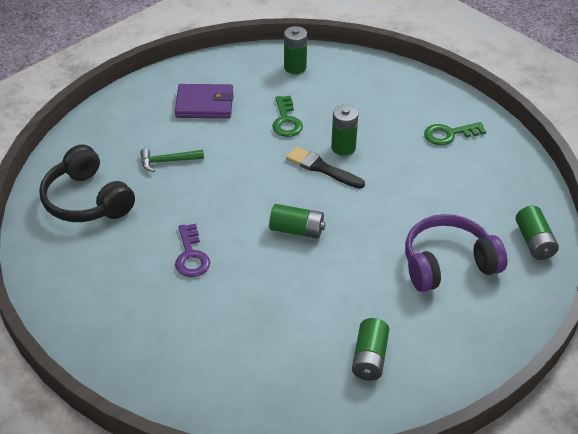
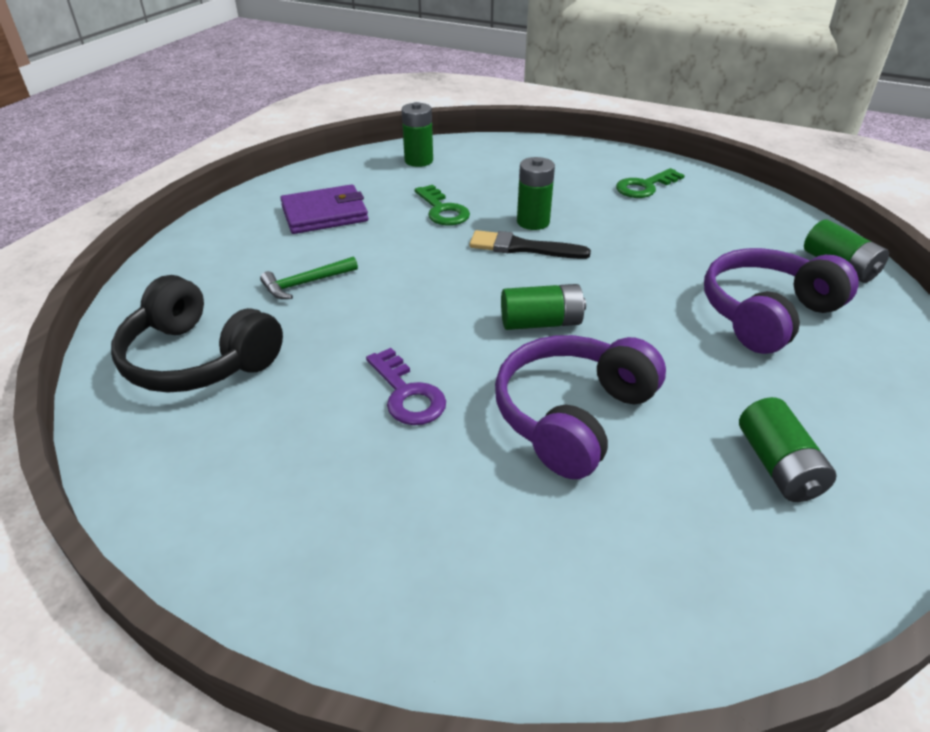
camera: 20 degrees left, 5 degrees down
(275, 296) = (572, 416): none -> purple headphones

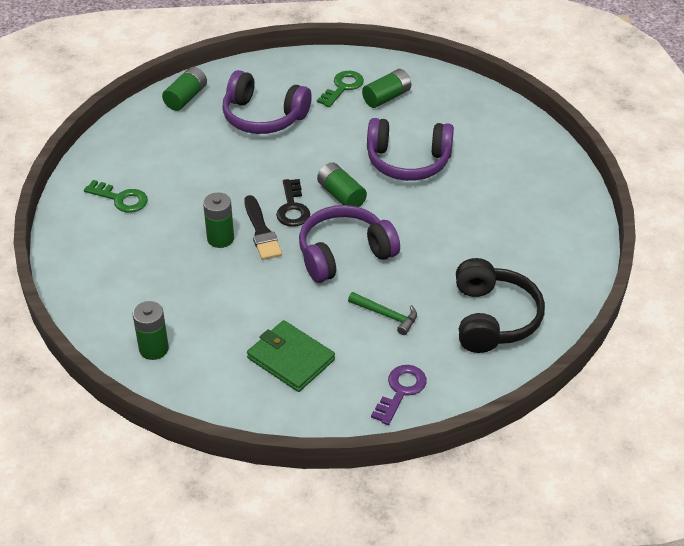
camera: 120 degrees left, 5 degrees up
(325, 214) = (291, 359): purple wallet -> green wallet
(407, 394) = (443, 221): purple key -> purple key (401, 391)
(431, 288) = (344, 254): none -> purple headphones
(442, 210) = (236, 293): green key -> green key (342, 87)
(546, 279) = (292, 208): none -> black key

